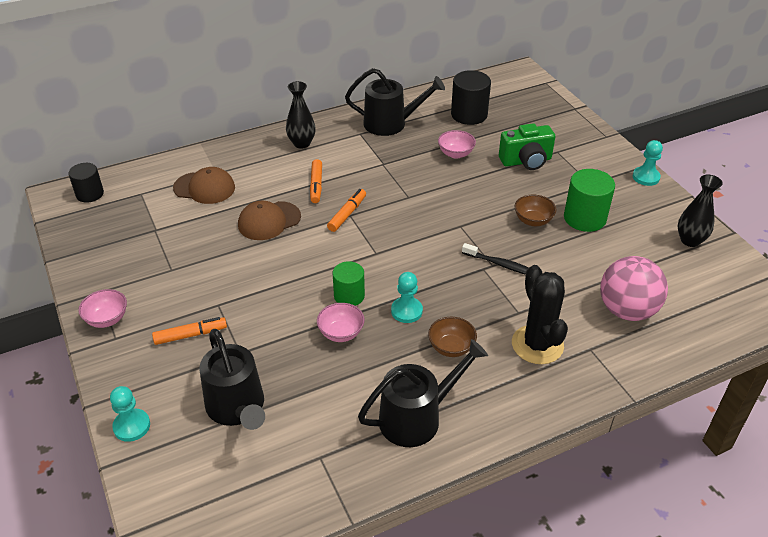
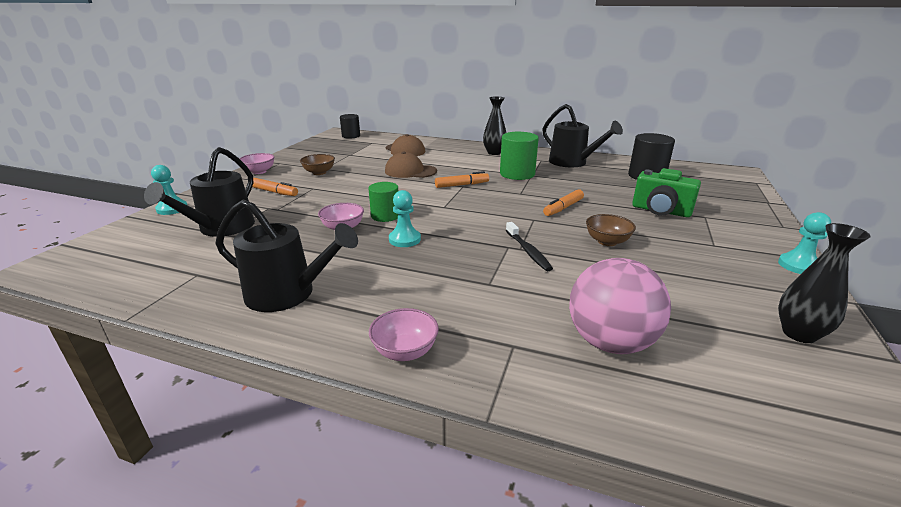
camera: 45 degrees right, 15 degrees down
(316, 185) = (468, 169): orange marker -> orange marker (563, 208)
(451, 347) = (393, 273): brown bowl -> brown bowl (319, 172)
(455, 154) = (599, 188): pink bowl -> pink bowl (405, 351)
(537, 345) = (466, 311): black cactus -> none
(584, 218) = (668, 261): green cylinder -> green cylinder (517, 174)

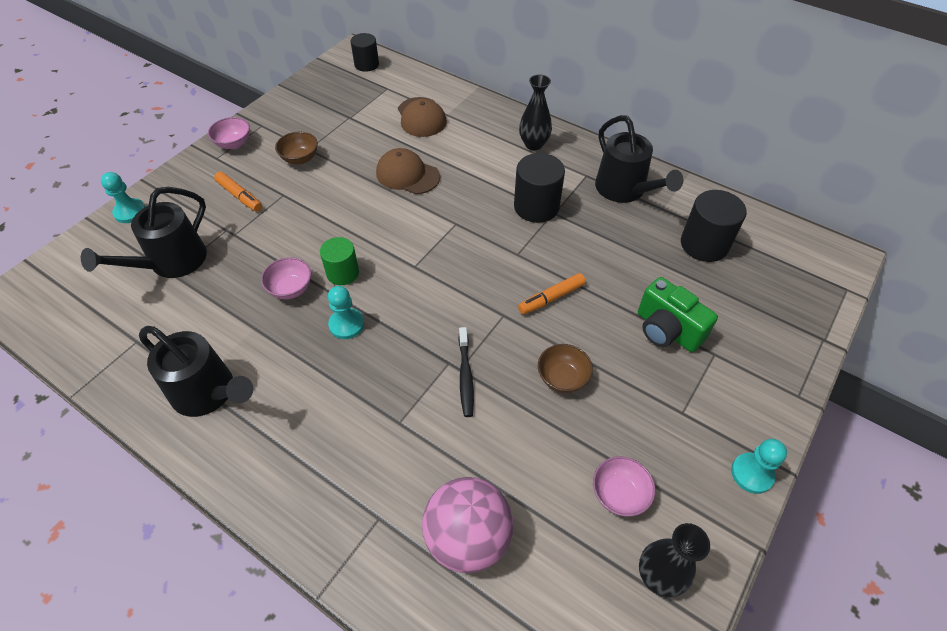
camera: 15 degrees right, 25 degrees up
(405, 351) = (284, 500): pink bowl -> pink bowl (619, 494)
(462, 185) = (455, 221): orange marker -> none
(517, 174) = (536, 206): green cylinder -> black cylinder

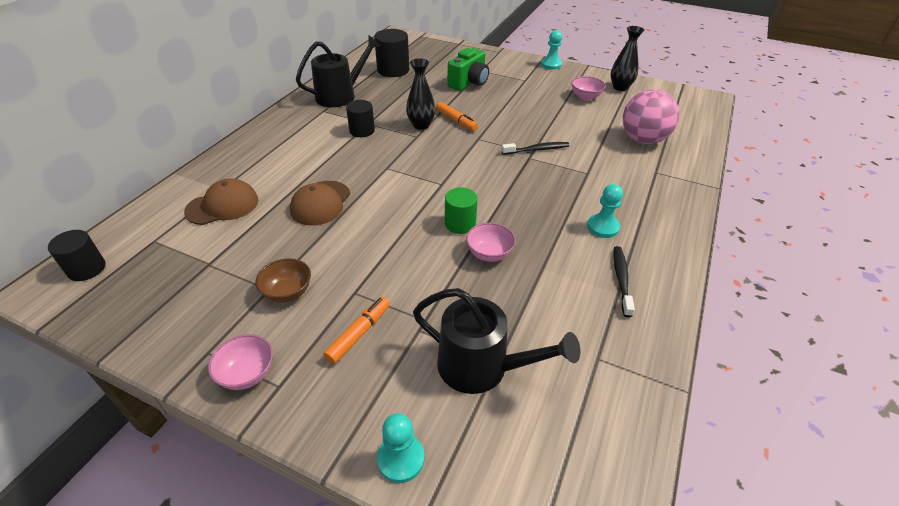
camera: 100 degrees left, 10 degrees down
(208, 392) = (621, 279): black watering can -> black toothbrush
(346, 324) = (516, 211): turquoise pawn -> turquoise pawn (603, 227)
(533, 144) = (280, 136): black vase -> black vase (421, 125)
(536, 206) = (362, 131): black cylinder -> black cylinder, size x0.66
(562, 378) = (520, 115): brown bowl -> none

